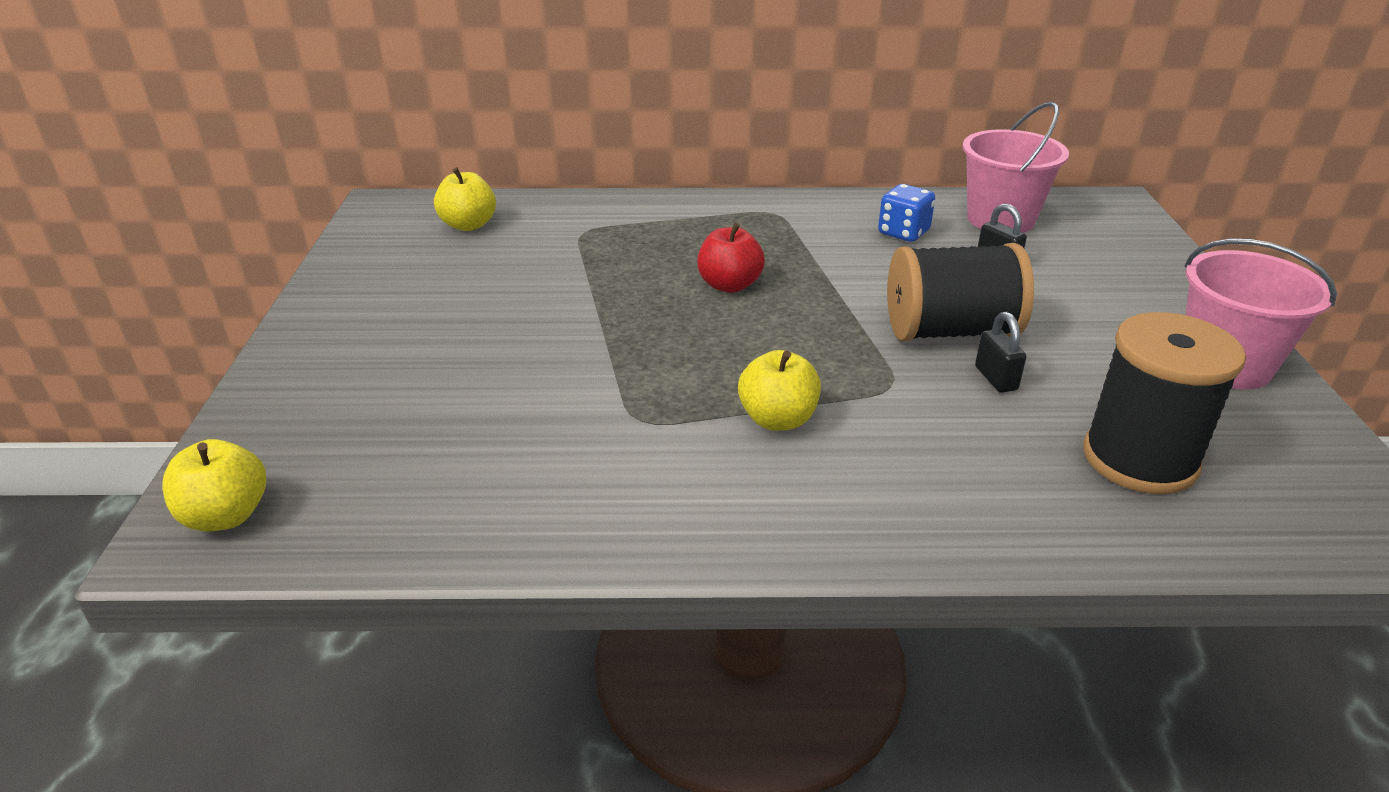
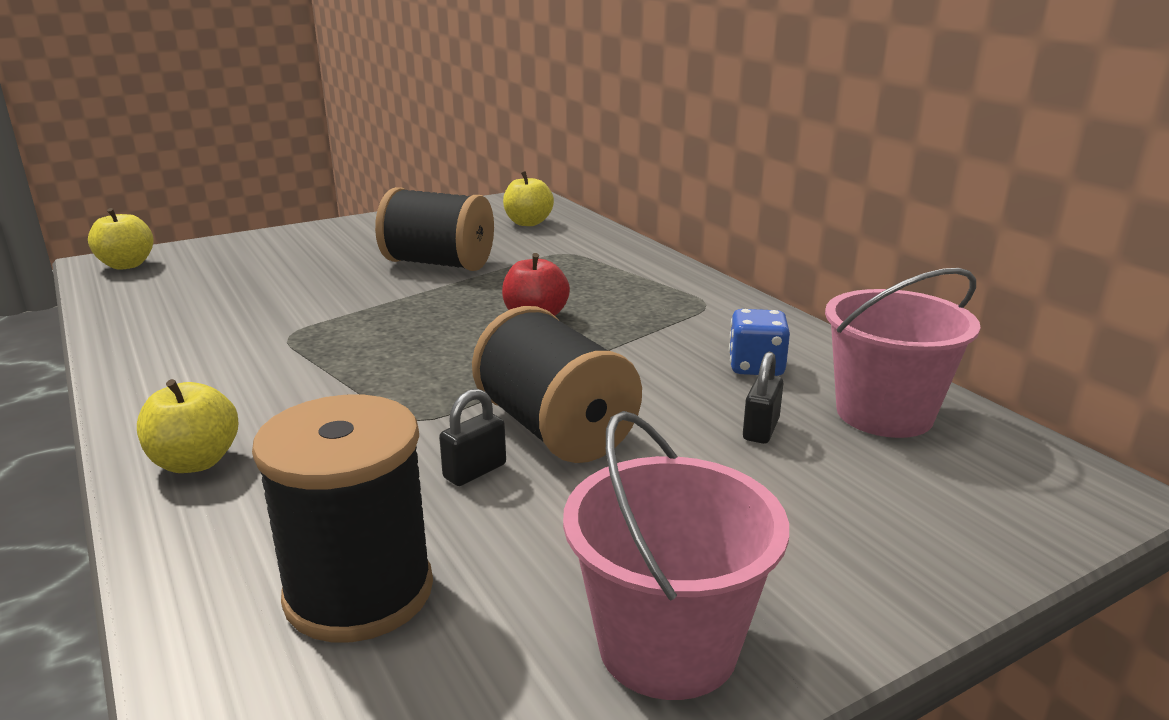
camera: 60 degrees right, 10 degrees down
(529, 298) = (438, 264): none -> black spool
(777, 419) = (320, 382): yellow apple -> yellow apple (195, 462)

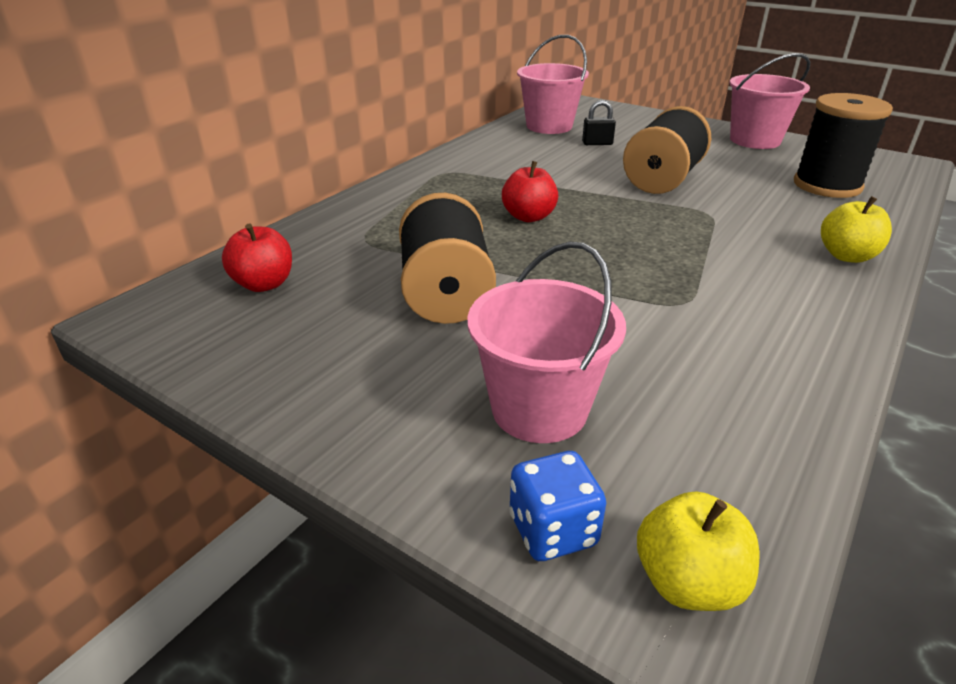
camera: 115 degrees left, 10 degrees up
(275, 263) = (539, 409): none -> pink bucket
(475, 471) = (724, 187): black padlock -> none
(528, 223) = (264, 284): yellow apple -> red apple
(756, 367) = (529, 151): blue dice -> blue dice (553, 530)

